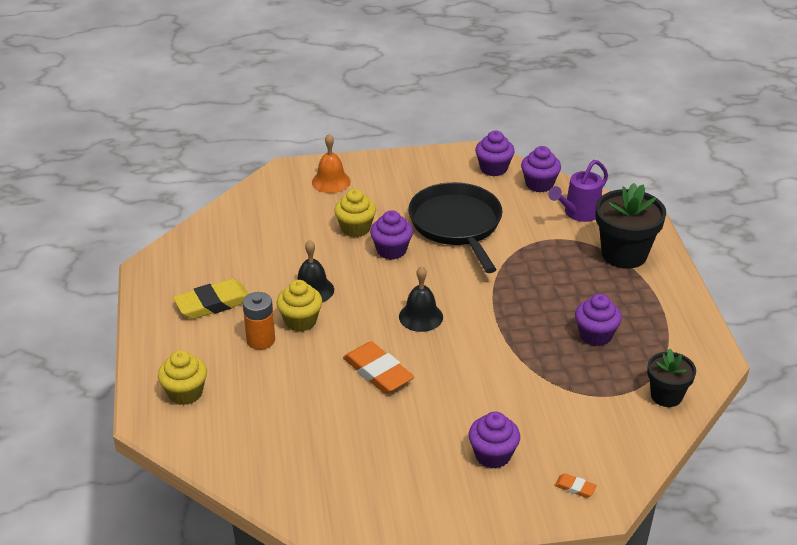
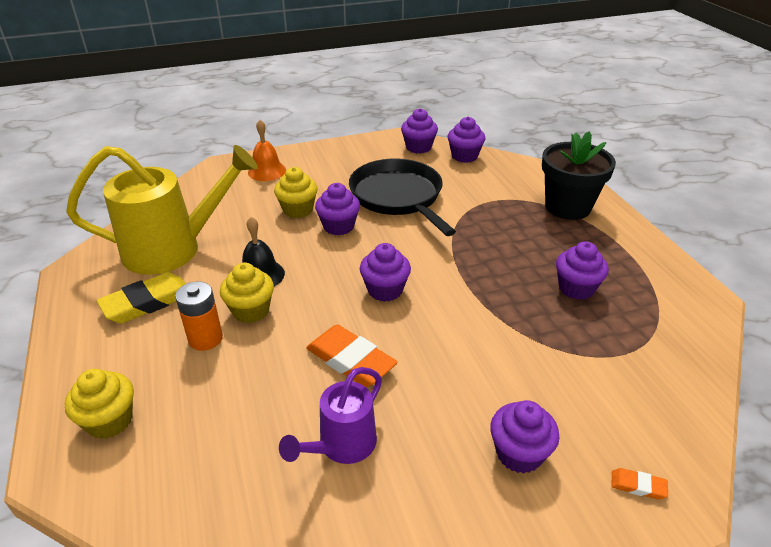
camera: 10 degrees left, 0 degrees up
(237, 256) = (174, 249): none -> yellow watering can
(420, 316) = (385, 290): black bell -> purple cupcake
(578, 213) = (509, 176): purple watering can -> purple watering can (341, 446)
(666, 396) = (682, 346): black flower pot -> none

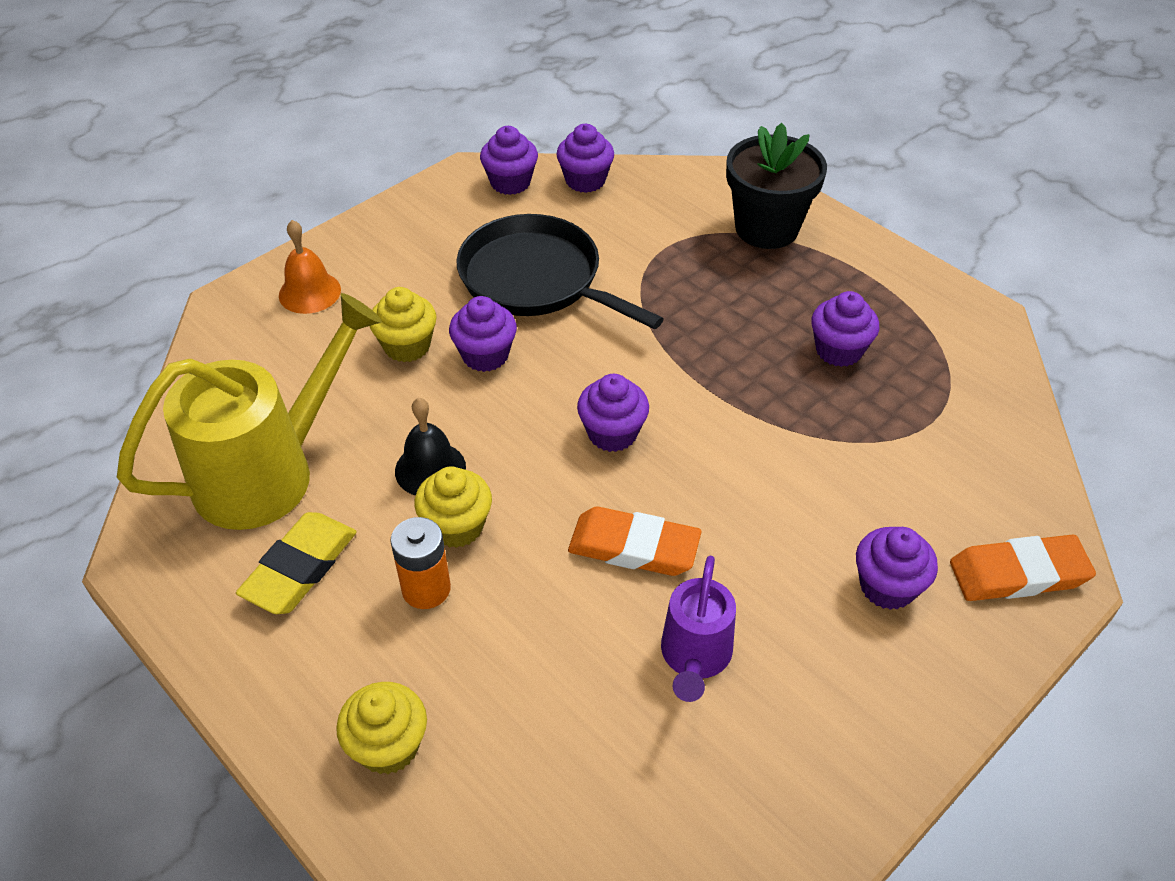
camera: 25 degrees left, 10 degrees up
(638, 486) = (1018, 574): orange eraser -> orange eraser, size x2.20

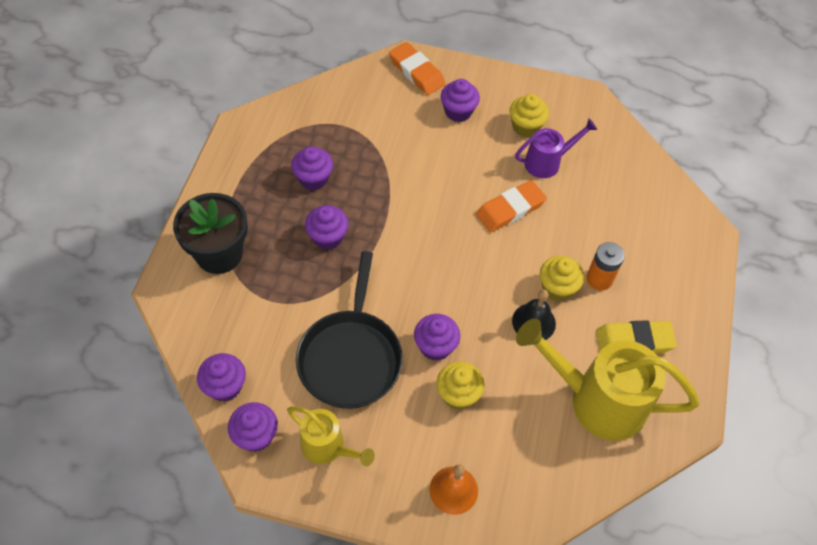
camera: 125 degrees left, 10 degrees up
(388, 746) = (676, 246): yellow cupcake -> yellow cupcake (525, 126)
(448, 224) = (328, 447): none -> yellow watering can
(612, 433) = (447, 252): purple cupcake -> purple cupcake (327, 237)
(634, 547) = (510, 209): orange eraser -> orange eraser turned 75 degrees clockwise

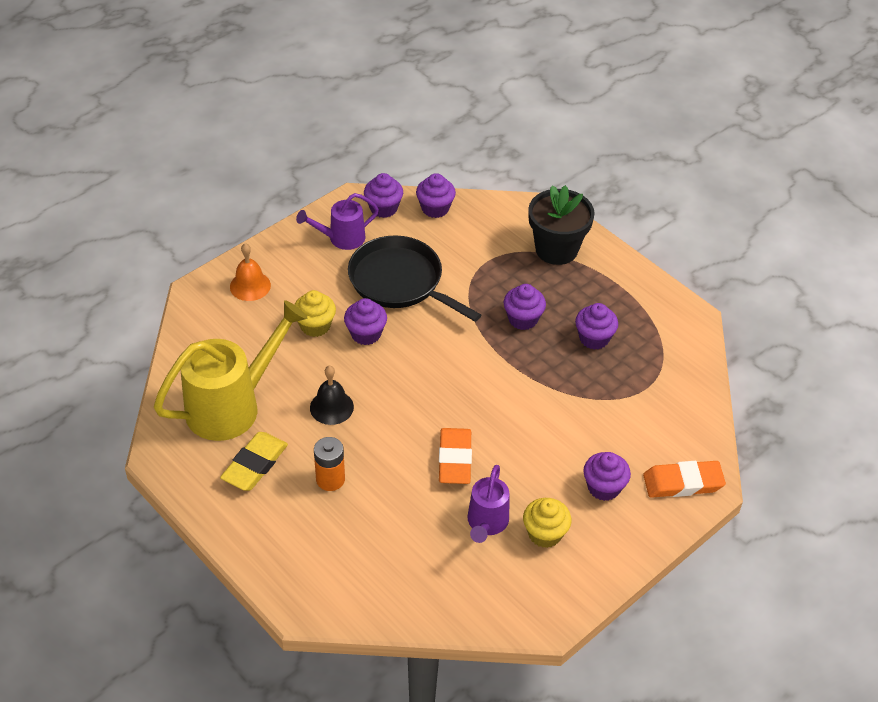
camera: 125 degrees right, 10 degrees down
(328, 447) = (341, 238): yellow watering can -> purple watering can
(557, 288) = (348, 443): yellow cupcake -> none

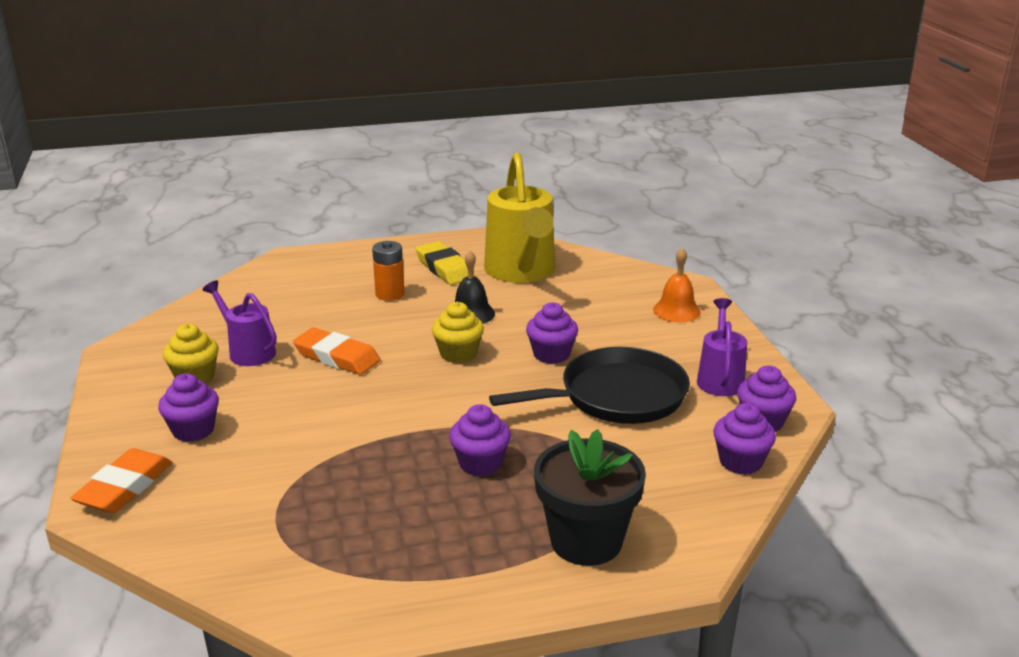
camera: 120 degrees right, 20 degrees down
(315, 326) = (588, 330): yellow cupcake -> yellow cupcake (458, 354)
(594, 338) = (395, 508): purple cupcake -> none

